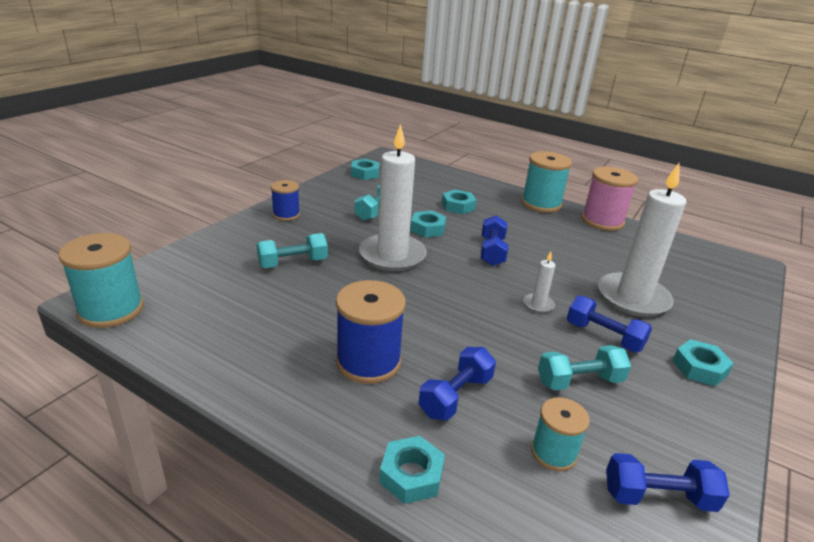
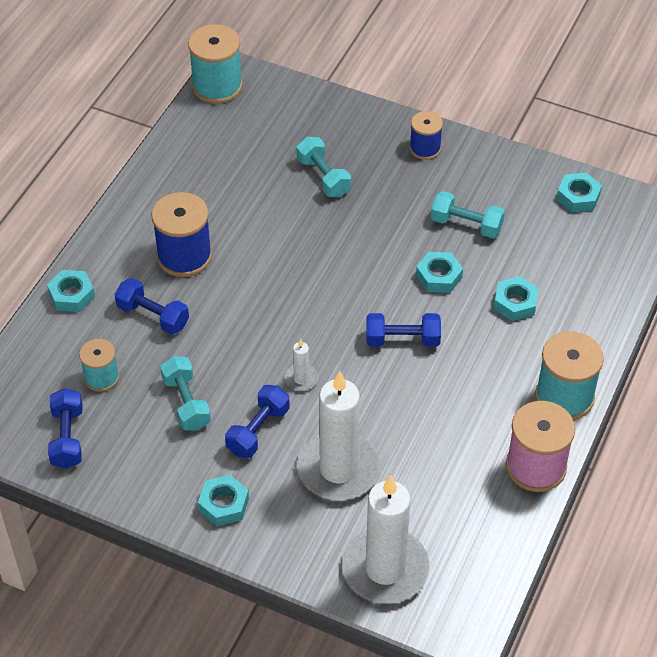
camera: 85 degrees right, 20 degrees up
(392, 255) = (364, 251): white candle -> white candle (385, 569)

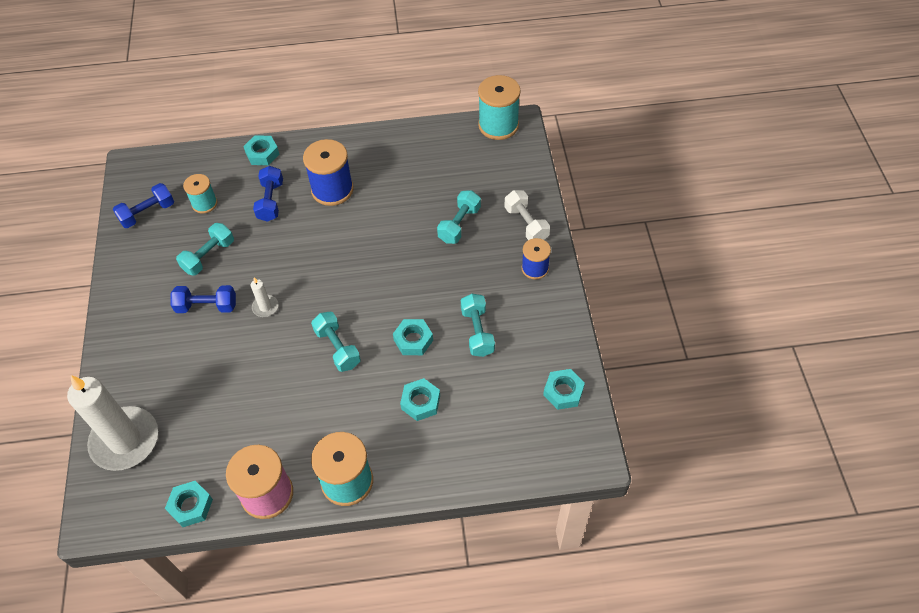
camera: 60 degrees right, 5 degrees up
(224, 504) = (135, 320): turquoise nut -> turquoise nut (191, 506)
(338, 469) = (198, 369): white candle -> none
(365, 128) = (526, 224): none -> white dumbbell
(402, 340) = (337, 348): blue dumbbell -> turquoise dumbbell

